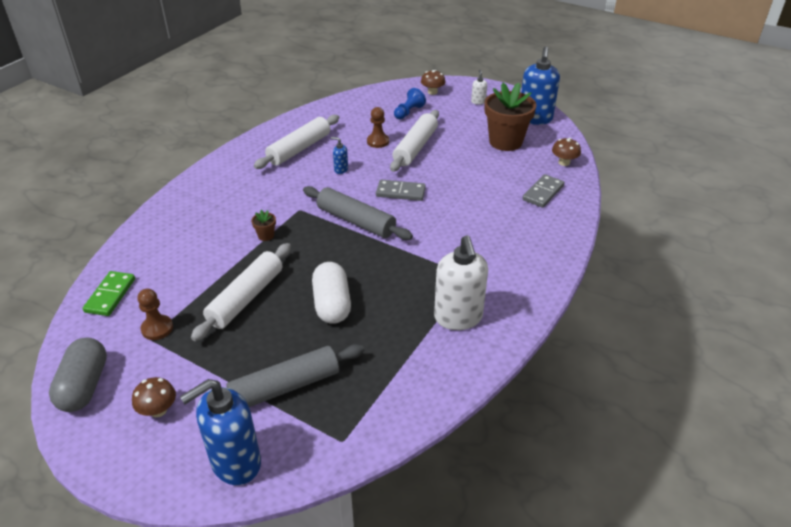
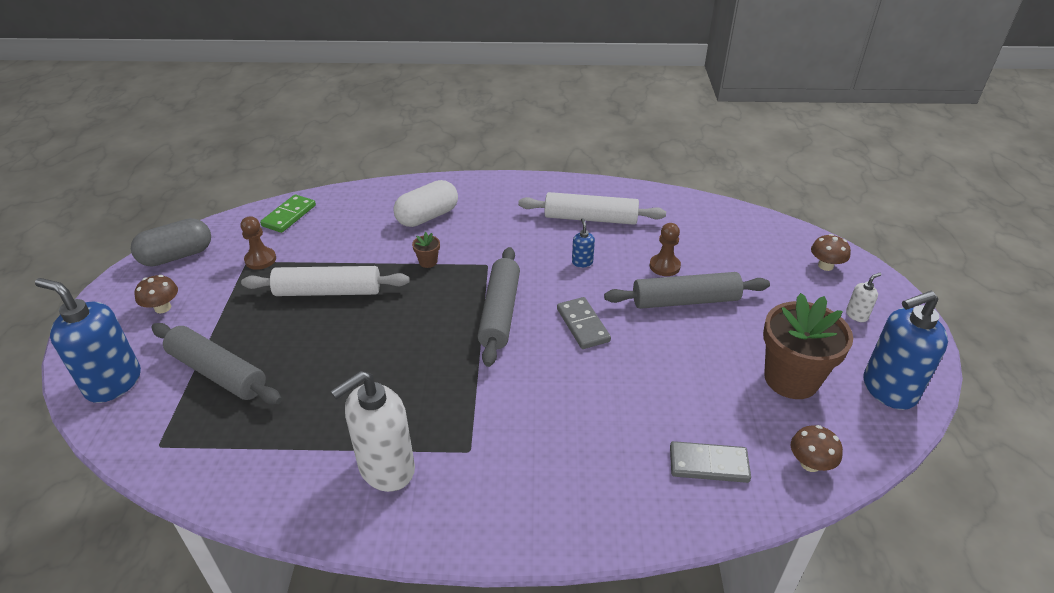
camera: 60 degrees right, 0 degrees up
(110, 295) = (289, 215): green domino -> green domino turned 45 degrees counterclockwise
(332, 304) = (351, 353): white capsule -> white capsule (427, 217)
(408, 112) = (754, 265): blue pawn -> none
(415, 147) = (685, 300): white rolling pin -> grey rolling pin

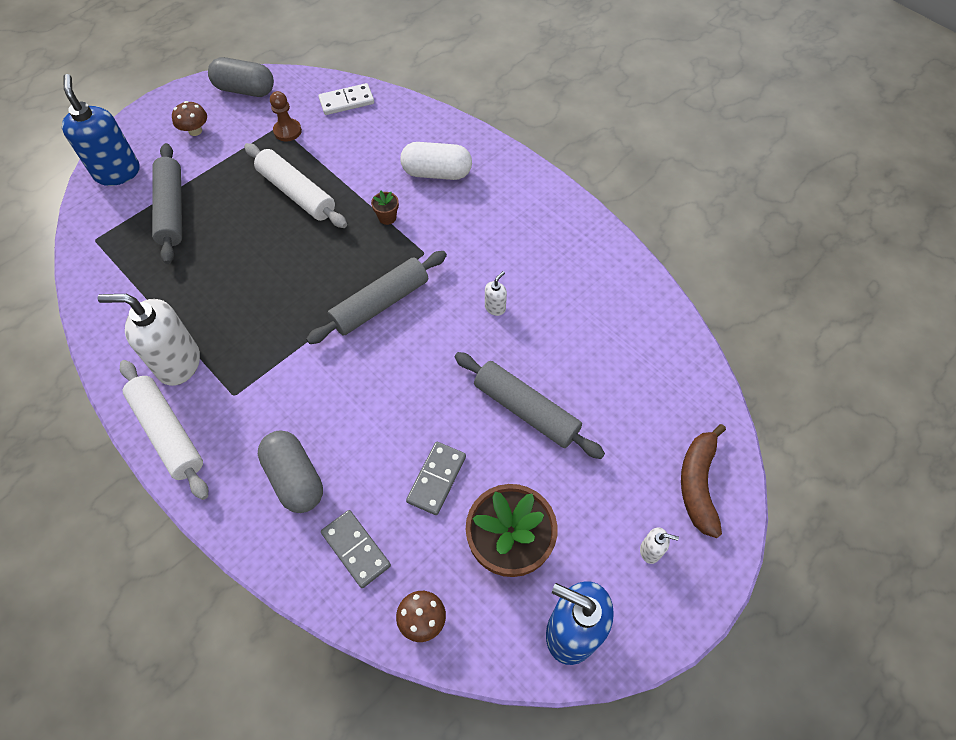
camera: 45 degrees right, 20 degrees up
(289, 215) = (346, 101): green domino -> white domino
(582, 262) = (495, 308): blue soap dispenser -> white soap dispenser
(582, 325) = (421, 364): grey domino -> grey domino (436, 479)
(590, 218) = (558, 270): white rolling pin -> white rolling pin (167, 433)
(600, 461) = (295, 478): none -> grey capsule
(664, 266) = (554, 365): brown pawn -> none
(825, 266) = (698, 484): brown mushroom -> brown banana

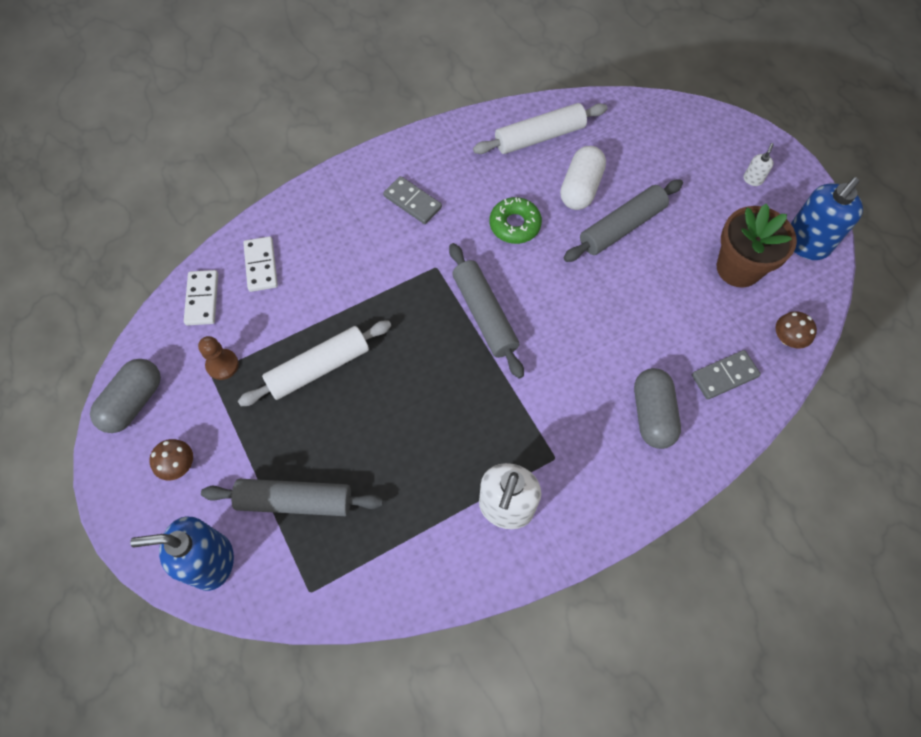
camera: 75 degrees left, 5 degrees up
(167, 433) = (584, 523): white rolling pin -> white rolling pin (539, 137)
(295, 478) = (652, 414): grey capsule -> grey capsule turned 75 degrees counterclockwise
(387, 217) = (382, 290): brown flower pot -> none
(390, 128) = (261, 265): none -> white domino
(436, 479) = (672, 305): grey domino -> grey domino (412, 202)
(437, 173) = (339, 236): white capsule -> white capsule (580, 188)
(495, 308) = (515, 225): white soap dispenser -> green donut
(698, 484) = (705, 135): brown banana -> none

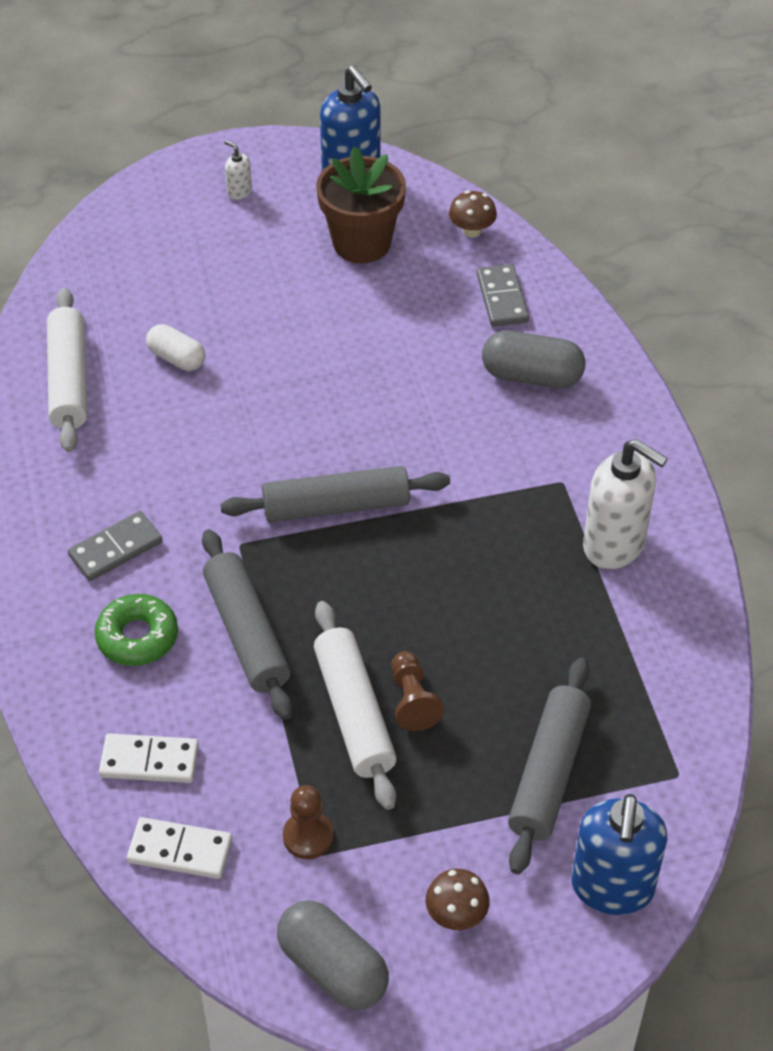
camera: 75 degrees left, 15 degrees down
(336, 400) = (412, 700): none -> brown pawn
(515, 225) = (206, 441): green donut -> green donut (137, 637)
(580, 188) = (176, 358): white capsule -> white capsule, size x0.65
(621, 227) = (256, 333): grey rolling pin -> grey rolling pin (246, 633)

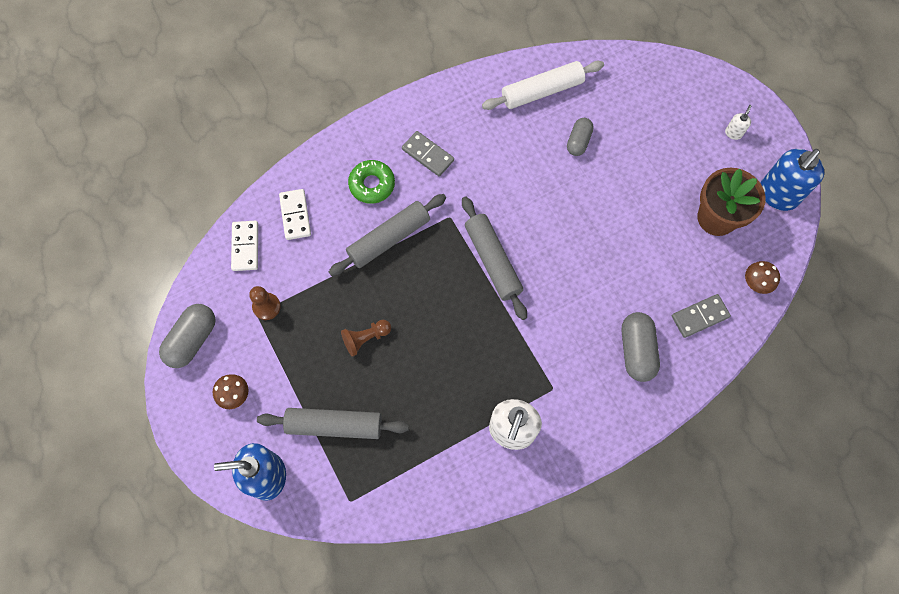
camera: 75 degrees right, 20 degrees up
(176, 358) = (578, 141): white capsule -> grey capsule
(354, 713) = (350, 310): white rolling pin -> none

